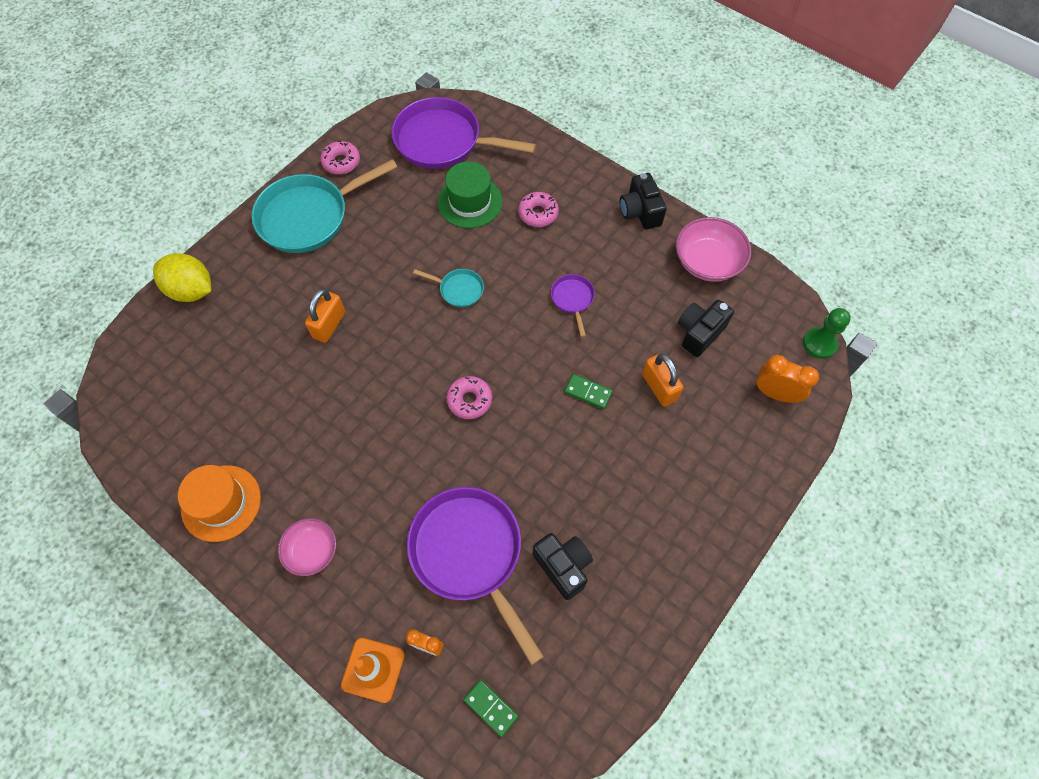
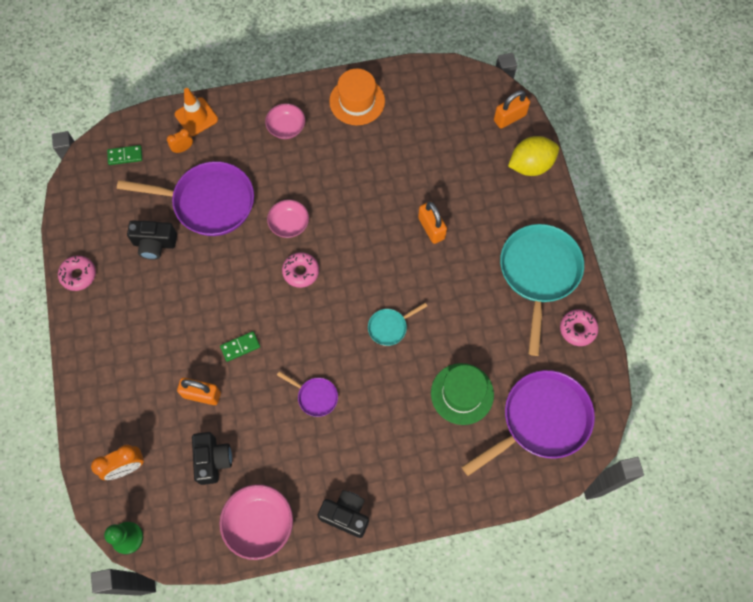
camera: 130 degrees right, 5 degrees up
(142, 342) = (509, 118): none -> orange padlock
(428, 451) = (289, 224): none -> pink bowl
(538, 213) = (409, 435): pink donut -> pink donut (78, 275)

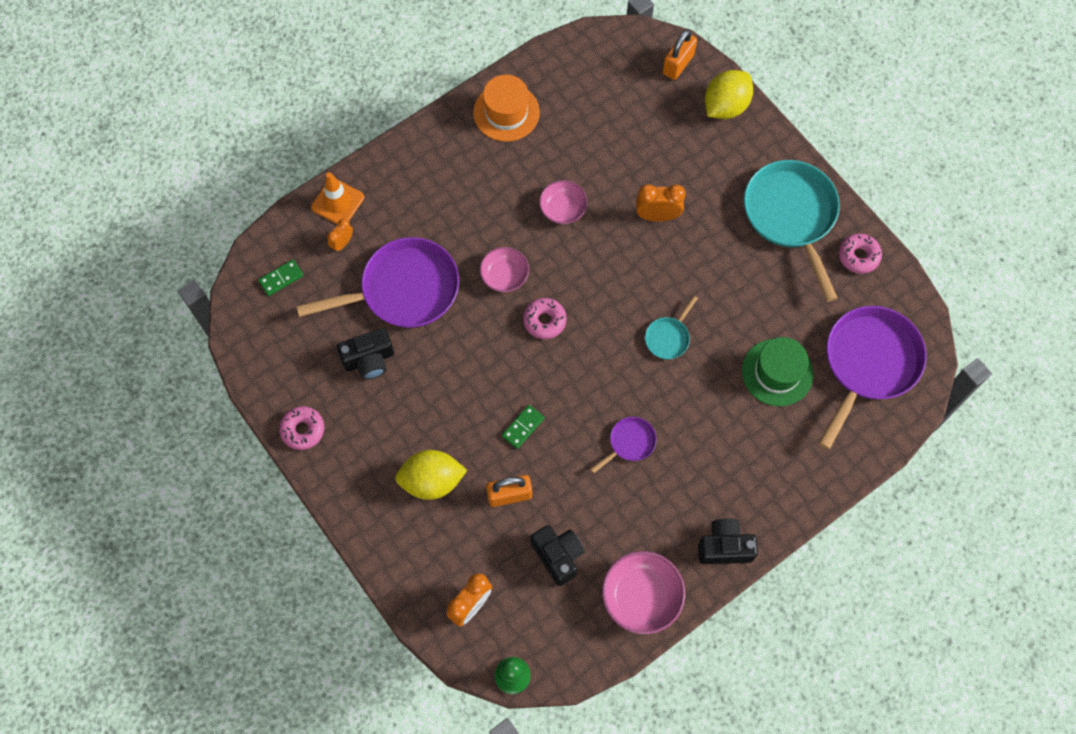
camera: 25 degrees left, 0 degrees up
(150, 357) = (432, 481): none -> yellow lemon
(286, 127) = (444, 173): pink bowl -> pink bowl (563, 209)
(315, 396) = (629, 443): purple pan -> purple pan turned 45 degrees counterclockwise
(431, 228) = (657, 216): orange padlock -> orange clock

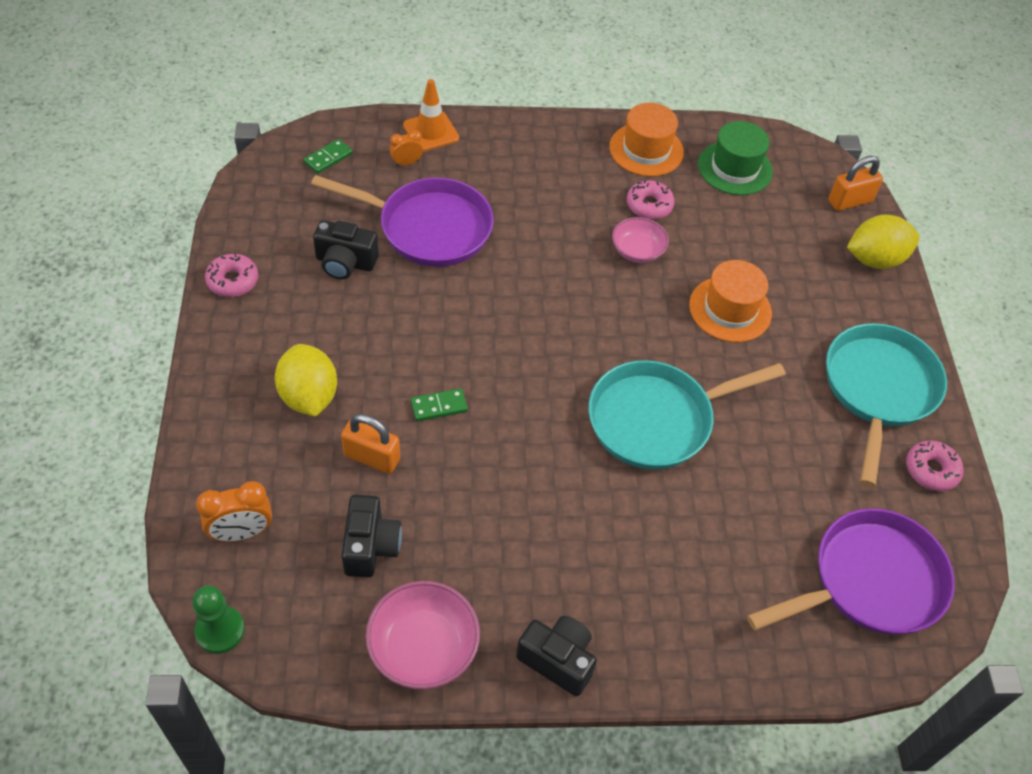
camera: 30 degrees right, 15 degrees down
(281, 278) = (328, 158): green domino -> green domino turned 45 degrees counterclockwise
(432, 481) = (308, 396): yellow lemon -> yellow lemon turned 45 degrees clockwise
(504, 276) = (533, 271): pink bowl -> none
(544, 321) = (540, 330): pink donut -> pink donut (649, 205)
(629, 443) = (536, 489): purple pan -> none
(657, 216) = (730, 309): orange clock -> orange hat
(668, 337) = (657, 419): turquoise pan -> turquoise pan, size x2.19
(777, 372) = (753, 524): green hat -> green hat (735, 168)

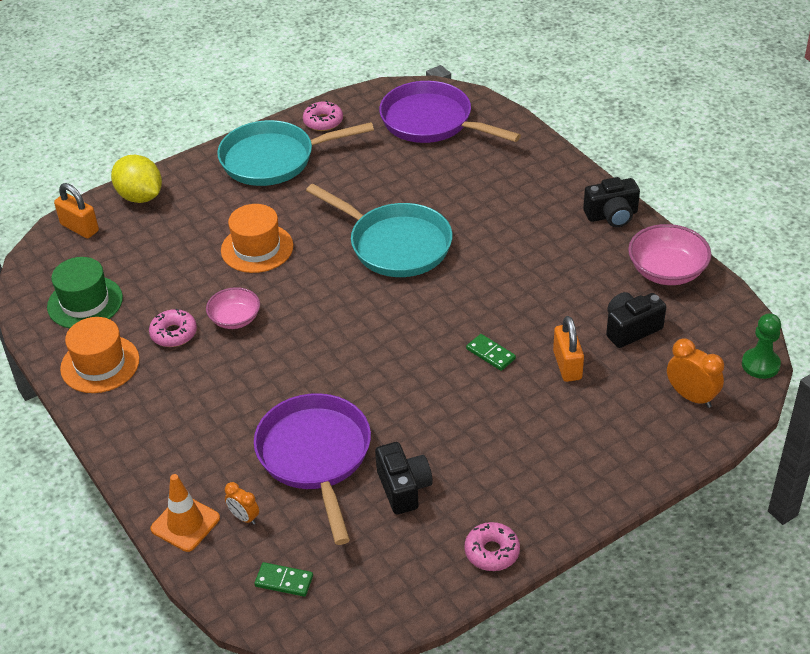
camera: 115 degrees left, 10 degrees down
(308, 396) = (553, 429): yellow lemon -> none
(557, 660) = (612, 215): black camera -> black camera turned 105 degrees counterclockwise

